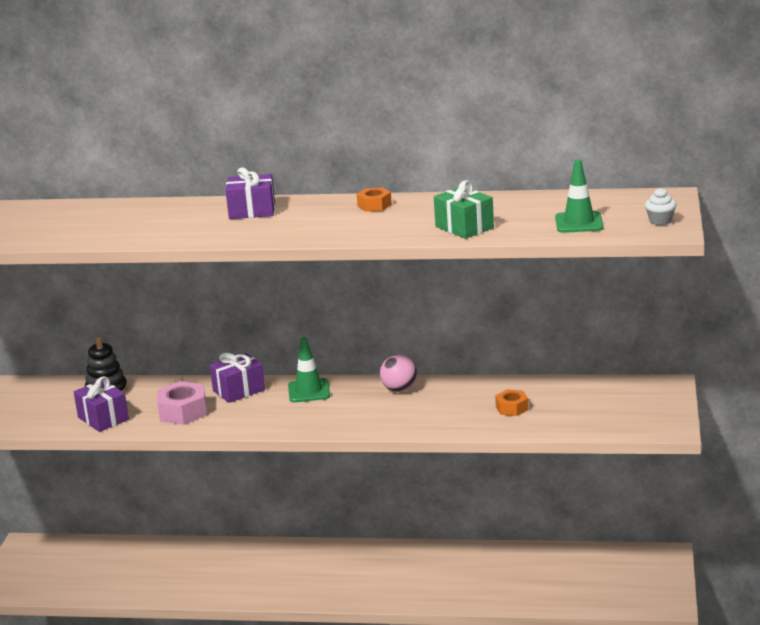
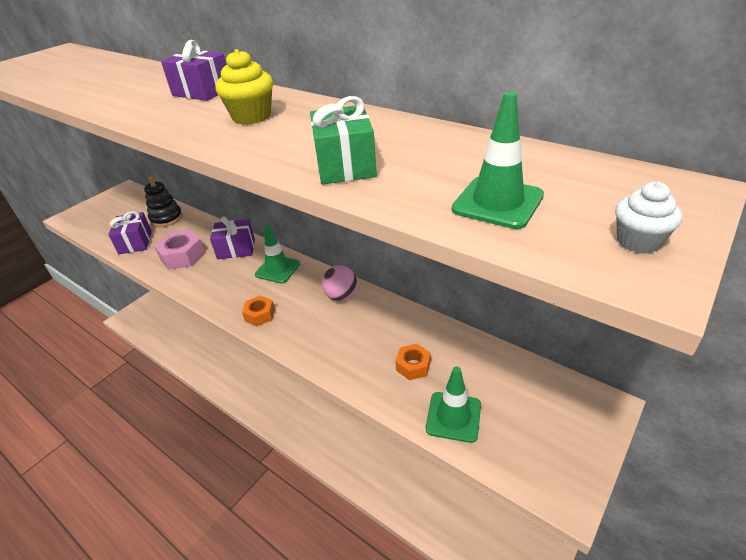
camera: 30 degrees right, 15 degrees up
(339, 217) = (251, 117): none -> yellow cupcake
(374, 205) = (303, 110): orange nut -> orange nut (260, 315)
(569, 422) = (453, 417): none -> green traffic cone

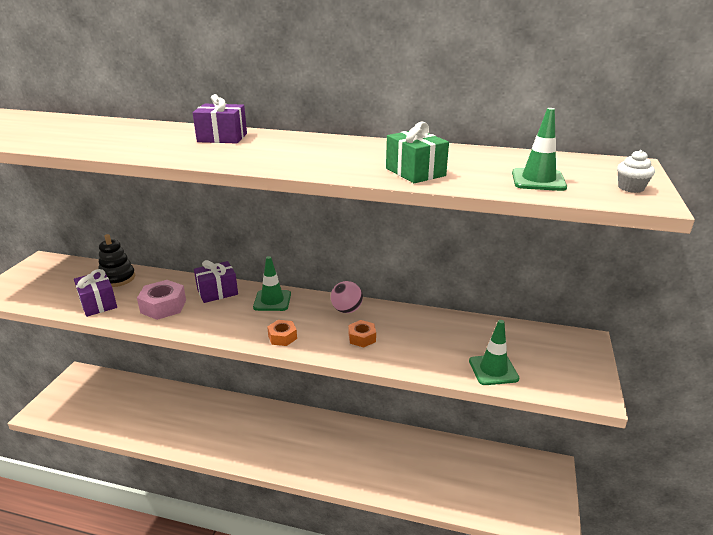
camera: 25 degrees left, 10 degrees down
(251, 117) = (296, 151): yellow cupcake -> none
(413, 366) = (441, 345): orange nut -> orange nut (362, 338)

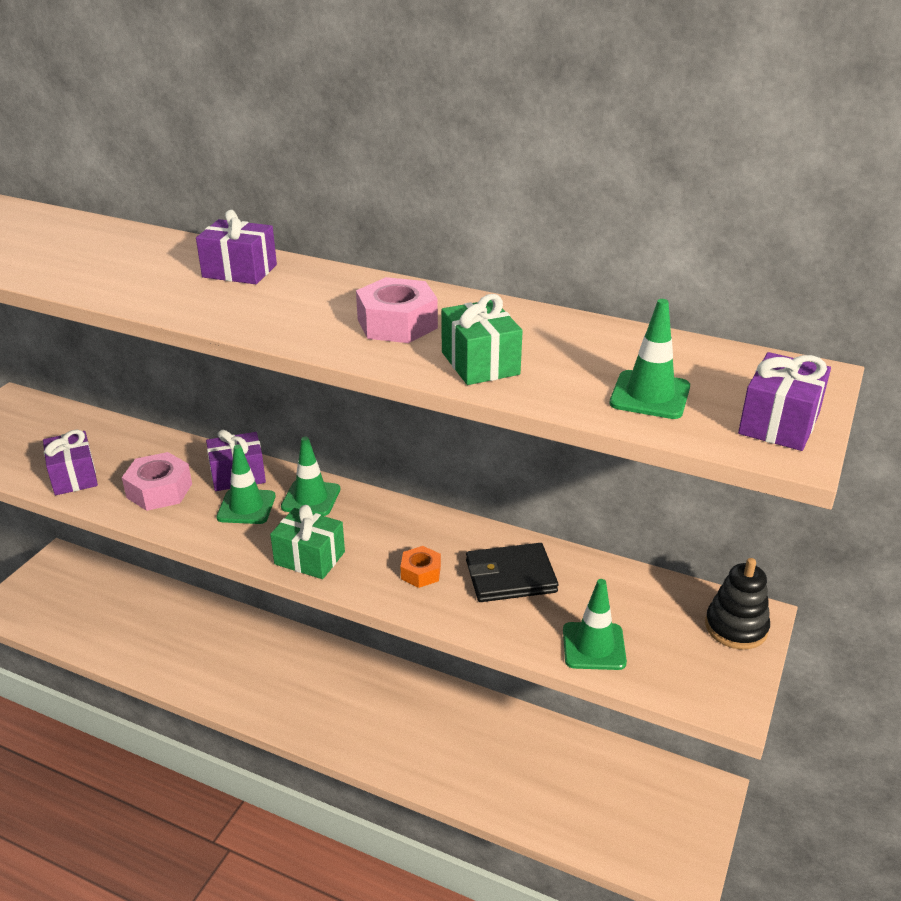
camera: 10 degrees right, 5 degrees up
(117, 278) = (107, 439): black stacking toy -> black stacking toy (736, 627)
(228, 310) = (246, 507): none -> green traffic cone
(282, 337) = (309, 558): orange nut -> green gift
(346, 156) = (397, 324): none -> pink nut
(346, 310) = (412, 525): pink ball -> none
(422, 334) = (510, 576): none -> black wallet
(631, 188) = (779, 423): white cupcake -> purple gift

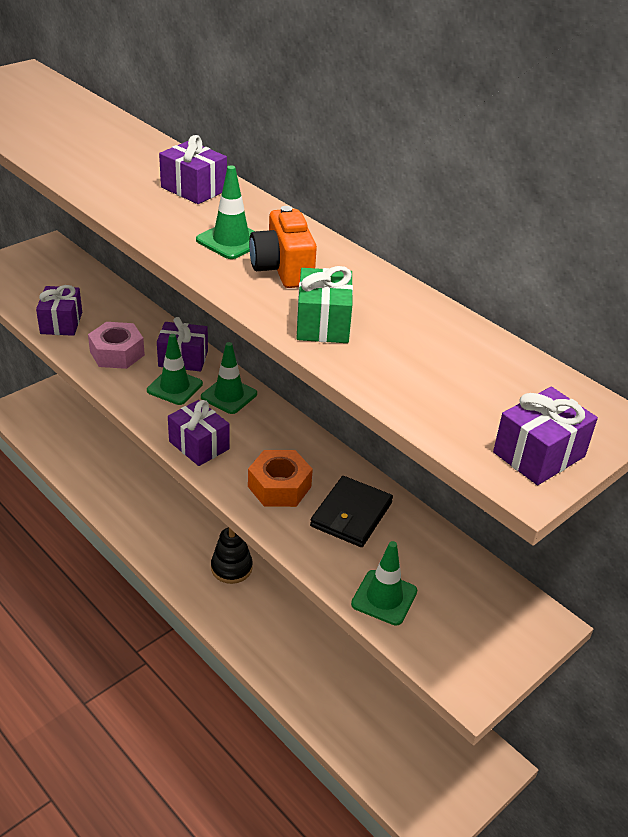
camera: 20 degrees right, 5 degrees up
(309, 558) = (199, 445): green gift -> purple gift
(397, 324) = (283, 269): pink nut -> orange camera
(420, 573) = (279, 486): orange nut -> orange nut, size x1.65
(510, 576) = (351, 515): black wallet -> black wallet turned 75 degrees counterclockwise
(650, 395) = (444, 394): green traffic cone -> green traffic cone (231, 241)
(736, 627) = (521, 626): black stacking toy -> black stacking toy (231, 568)

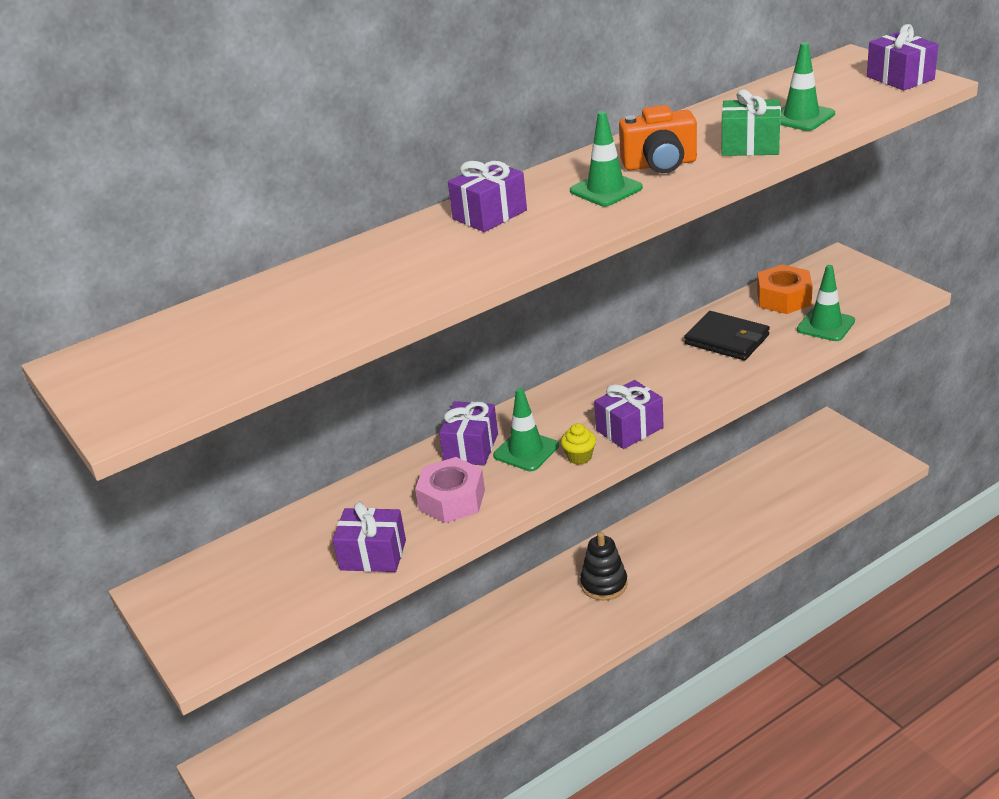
camera: 75 degrees left, 5 degrees down
(162, 416) = (579, 457): none -> yellow cupcake
(229, 395) = (545, 413): green traffic cone -> green traffic cone (801, 117)
(279, 486) = (691, 378): orange nut -> orange nut (784, 298)

